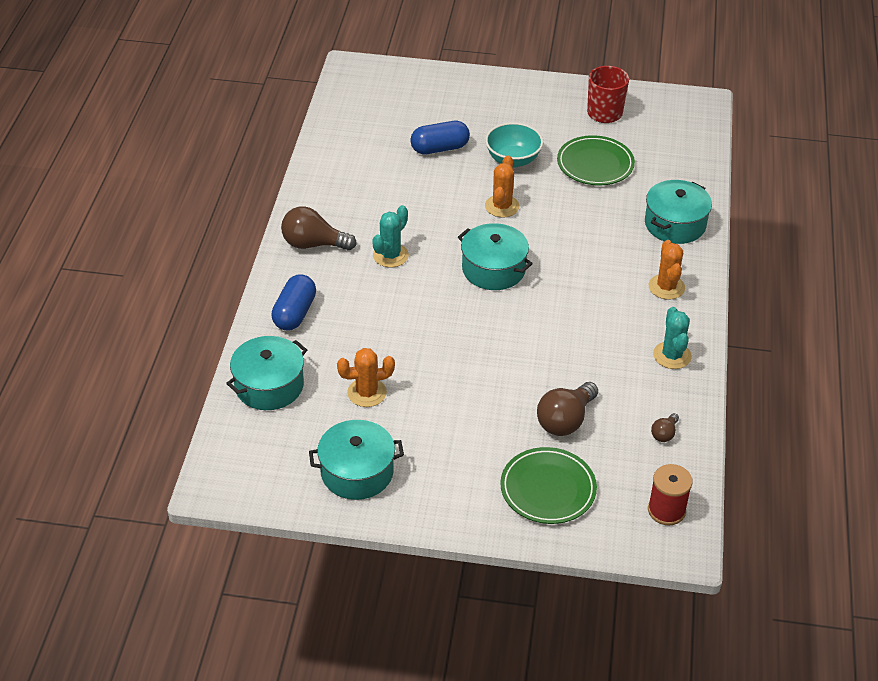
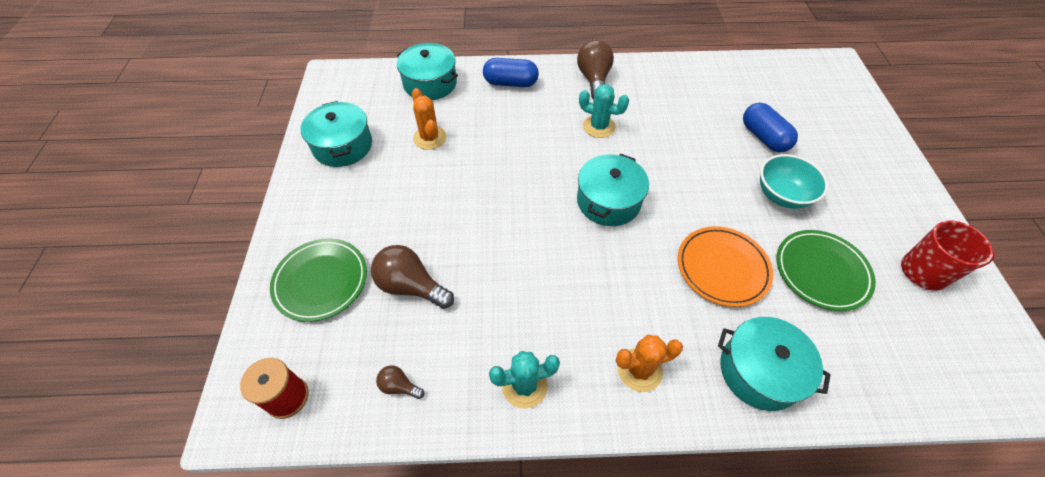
camera: 80 degrees right, 10 degrees up
(502, 206) = (704, 196): orange cactus -> none
(581, 217) = (722, 268): none -> orange plate

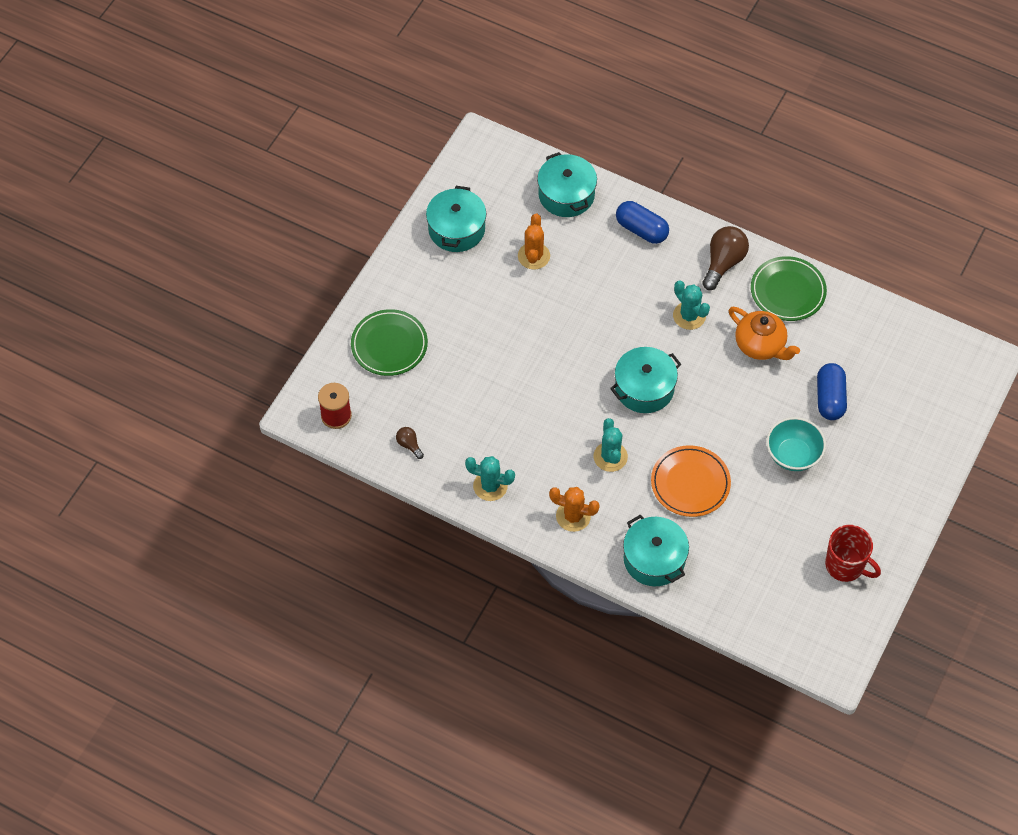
camera: 30 degrees right, 5 degrees up
(411, 286) = (451, 381): brown light bulb -> none
(627, 282) = (610, 457): none -> turquoise cactus
(674, 123) = (760, 345): none -> orange teapot
(821, 272) = (764, 524): green plate -> green plate (788, 291)

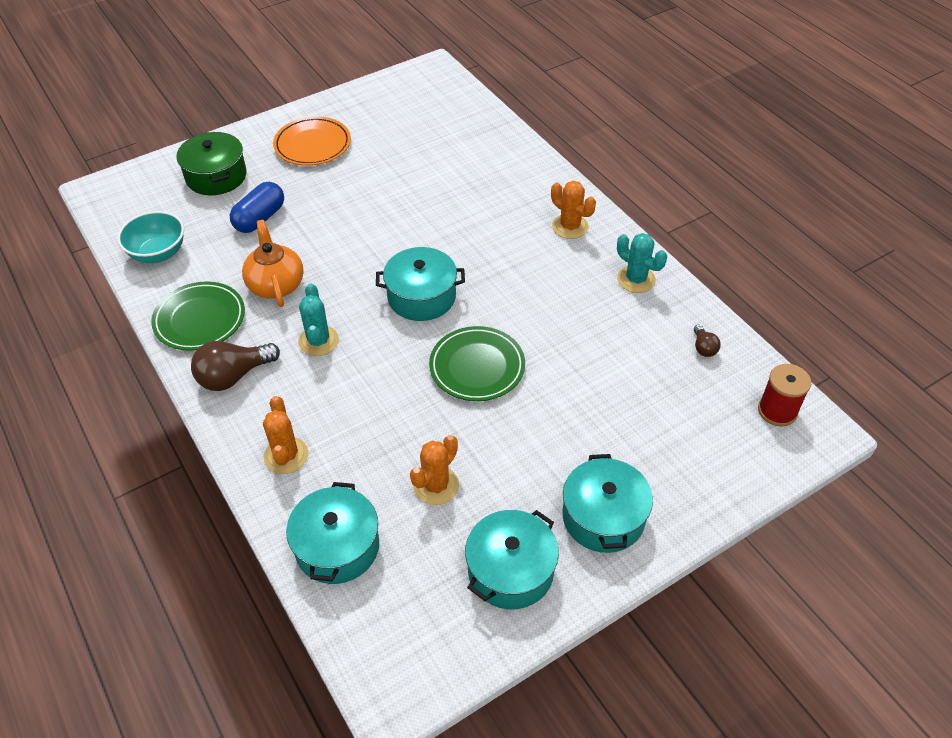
camera: 150 degrees left, 10 degrees down
(389, 345) = (677, 461): green plate -> green plate (477, 367)
(610, 457) = (500, 256): turquoise cactus -> none
(641, 230) = (286, 455): blue capsule -> orange cactus
(654, 559) = (519, 173): turquoise pot -> turquoise pot (603, 517)
(690, 483) = (443, 209): orange plate -> orange plate (312, 145)
(793, 455) = (335, 193): turquoise bowl -> turquoise bowl (158, 253)
(845, 566) = (367, 114): red mug -> none
(907, 423) = (216, 176): none -> green pot

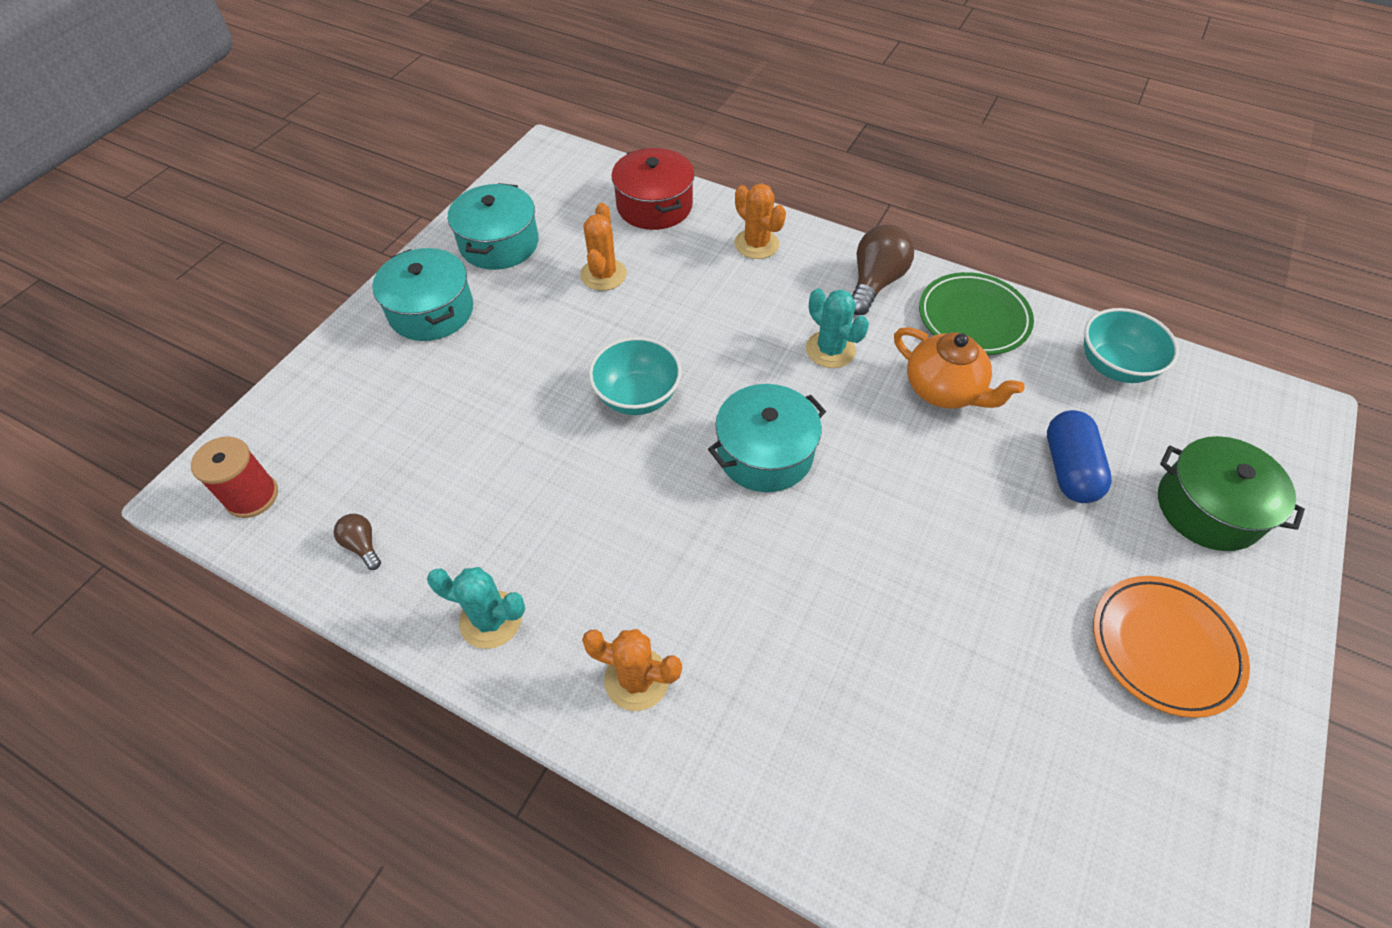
camera: 150 degrees right, 5 degrees up
(337, 546) = (654, 206): turquoise pot -> red pot
(477, 367) = (637, 396): green plate -> turquoise bowl

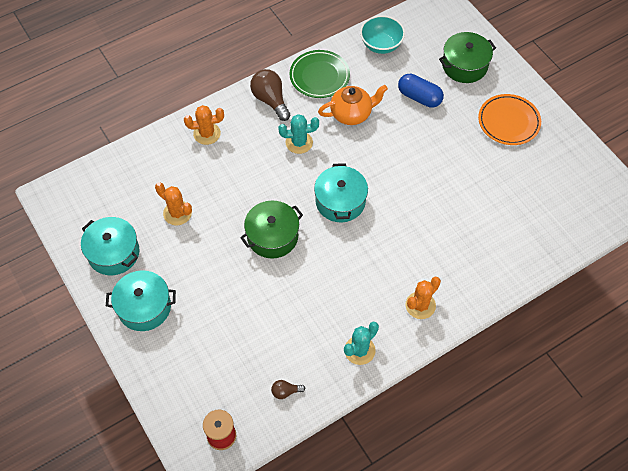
camera: 60 degrees left, 5 degrees up
(637, 396) = (272, 236): turquoise bowl -> green pot
(654, 206) = (141, 164): red pot -> none

